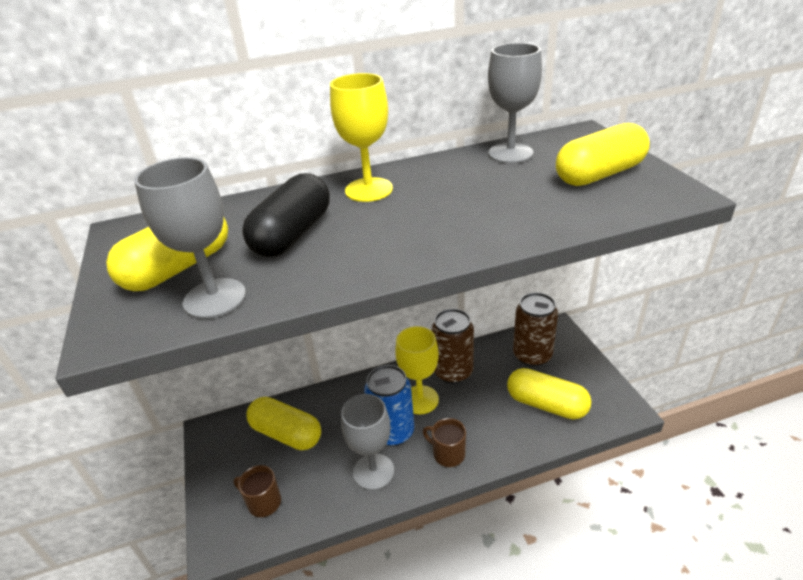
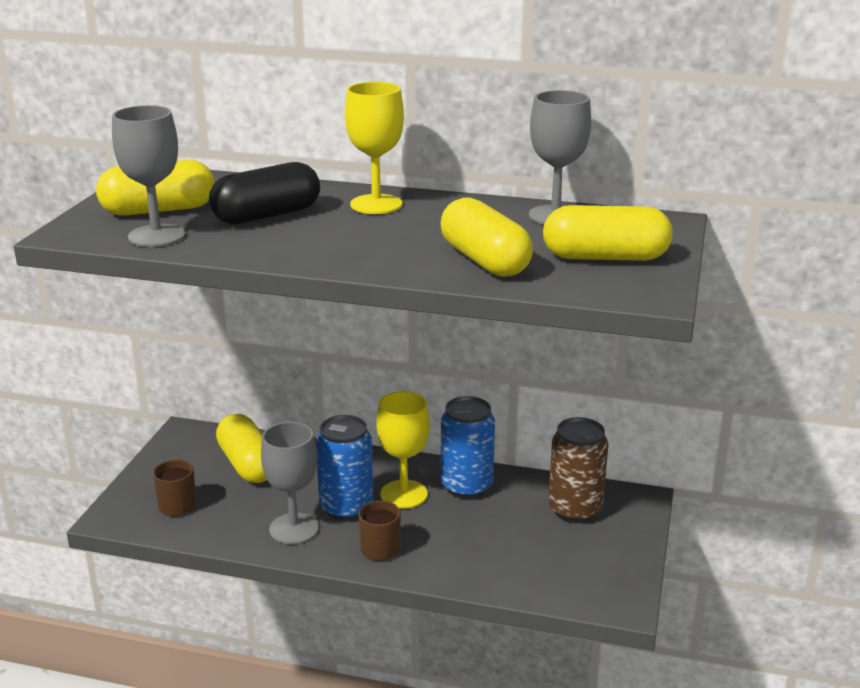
camera: 30 degrees right, 10 degrees down
(453, 372) = (466, 487): brown can -> blue can
(546, 404) = (534, 558): yellow capsule -> yellow capsule (484, 261)

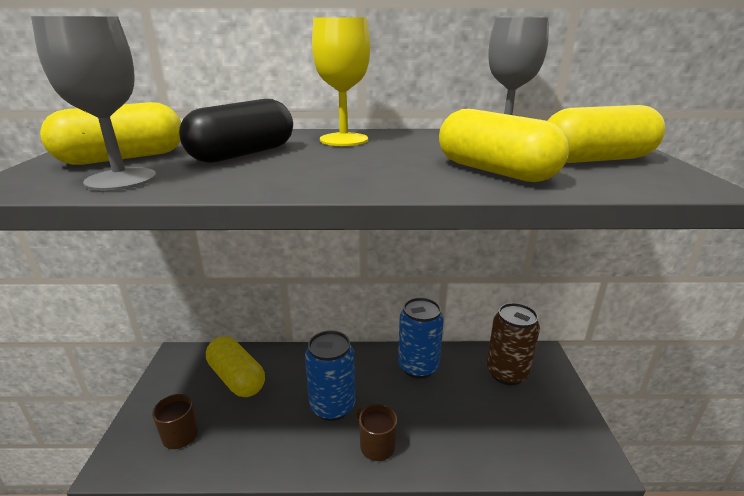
camera: 15 degrees left, 0 degrees up
(294, 529) = (294, 439): grey goblet -> none
(404, 494) = (374, 383): yellow goblet -> none

